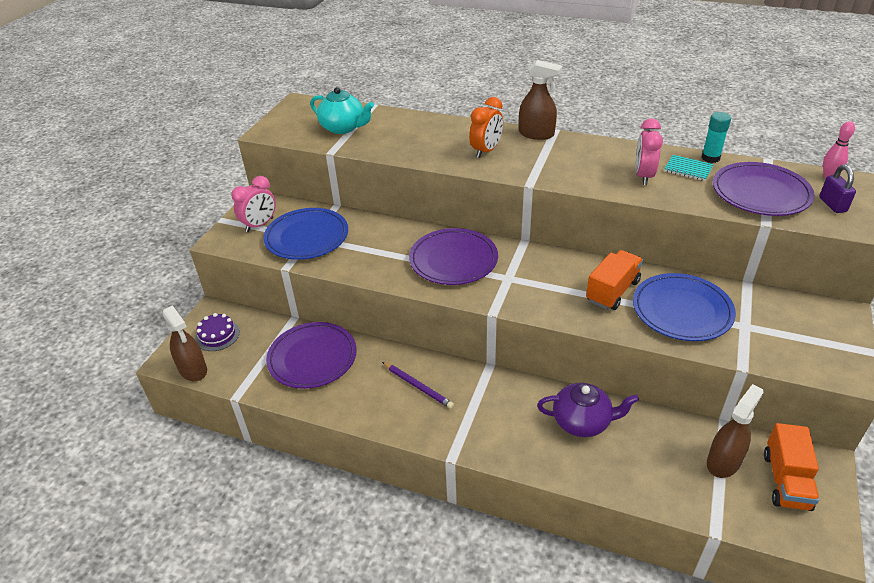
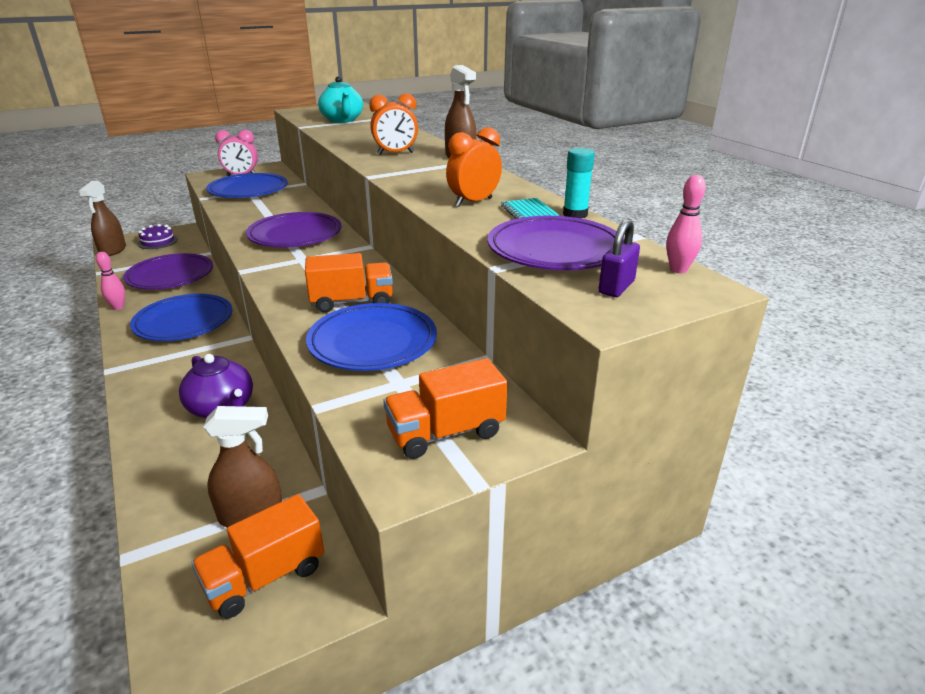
camera: 40 degrees right, 10 degrees down
(336, 412) = (118, 307): none -> pink bowling pin
(418, 386) = (184, 322): purple pencil -> blue plate
(643, 176) = (473, 202): pink clock -> orange clock
(815, 337) = (445, 433): none -> orange truck

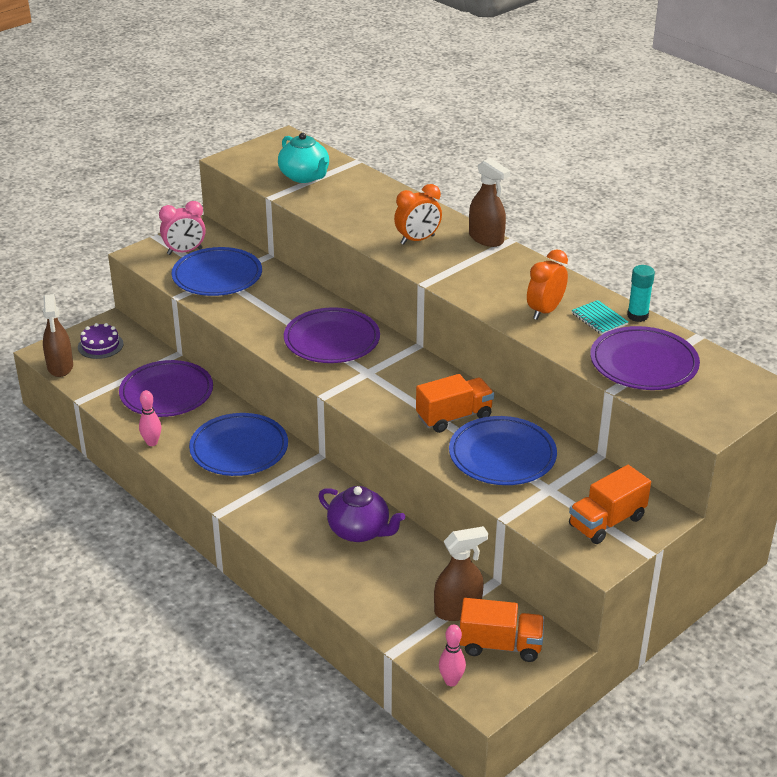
camera: 15 degrees left, 5 degrees up
(265, 577) = (500, 645): orange truck -> orange truck turned 120 degrees counterclockwise
(616, 287) = (704, 397): purple padlock -> none
(678, 270) = (740, 372): pink bowling pin -> pink bowling pin (451, 681)

